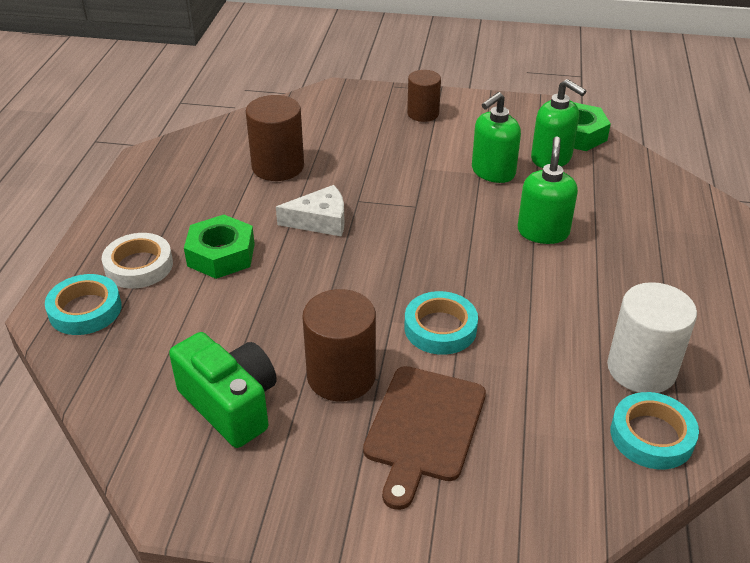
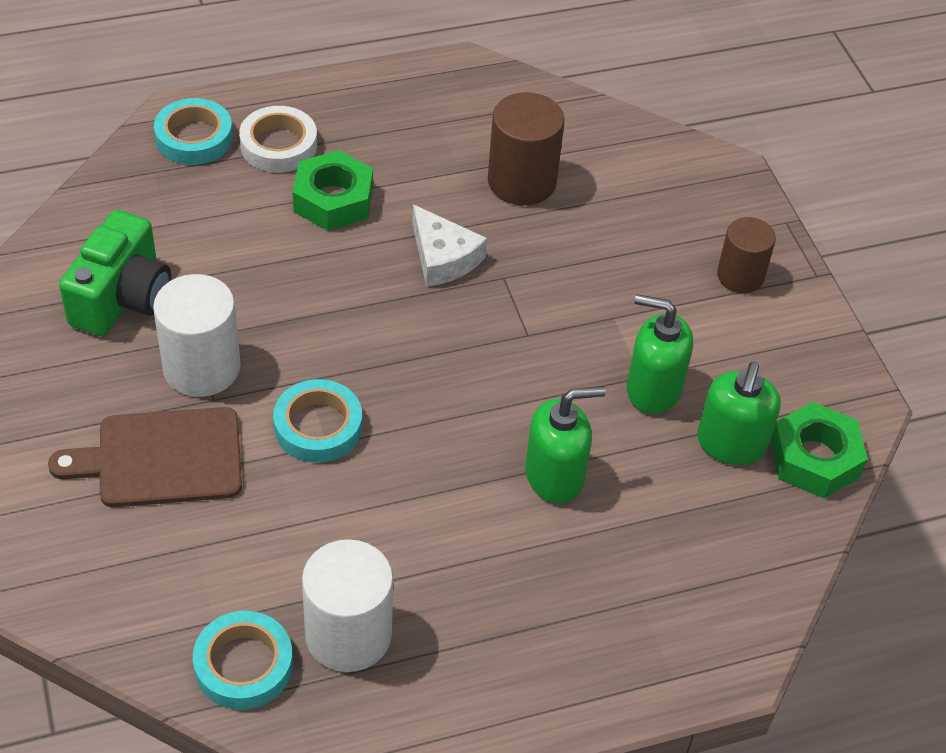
camera: 60 degrees right, 10 degrees up
(341, 376) = (201, 367): brown cylinder -> white cylinder

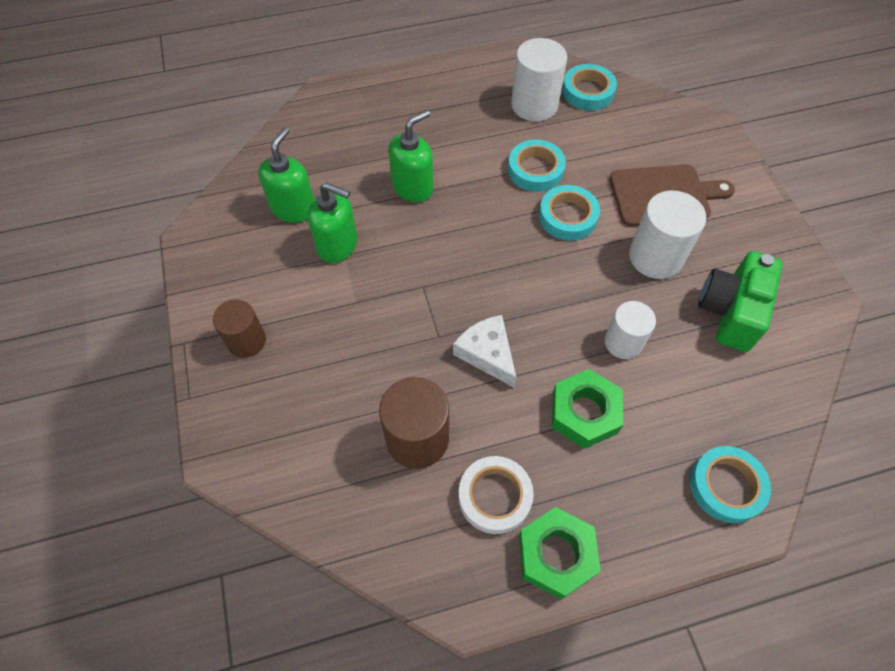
camera: 175 degrees left, 10 degrees up
(272, 266) = (623, 342): none -> white cylinder
(278, 145) = (645, 478): white tape -> white tape (494, 496)
(359, 504) = (535, 170): none -> turquoise tape
(555, 476) = (413, 187): green soap dispenser -> green soap dispenser turned 150 degrees clockwise
(814, 458) = (240, 199): green nut -> green nut (556, 555)

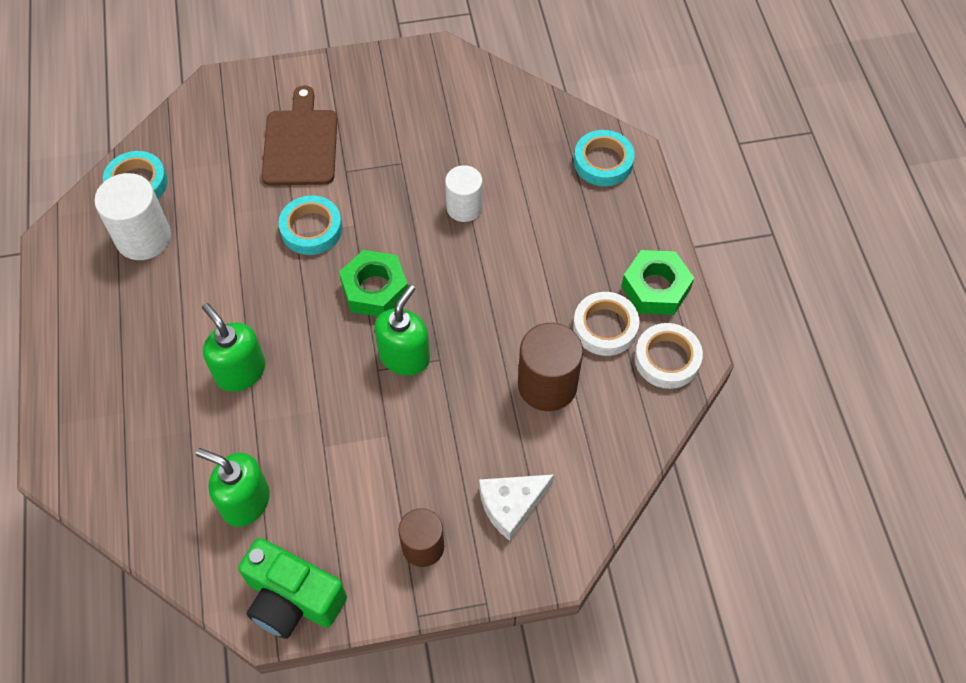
camera: 85 degrees left, 0 degrees up
(338, 245) = (309, 453): green soap dispenser -> green soap dispenser (404, 356)
(460, 570) = (667, 359): none -> white tape
(487, 353) = (464, 318): white cheese -> white cheese (511, 505)
(535, 170) = (241, 249): turquoise tape -> none
(584, 413) = (532, 249): green nut -> green nut (375, 289)
(655, 257) = (374, 165): white cylinder -> none
(730, 312) = (442, 122): green camera -> green camera (292, 599)

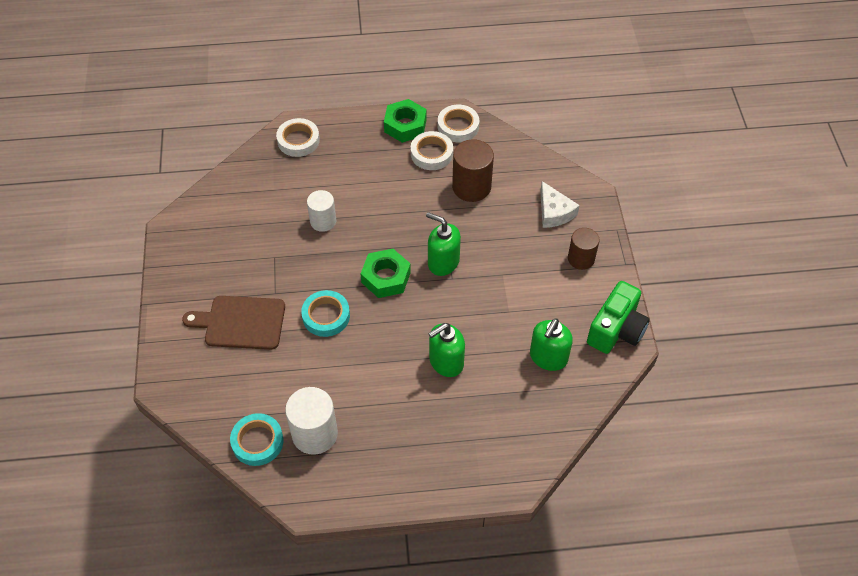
camera: 85 degrees left, 5 degrees down
(603, 162) = (298, 140): turquoise tape -> white tape

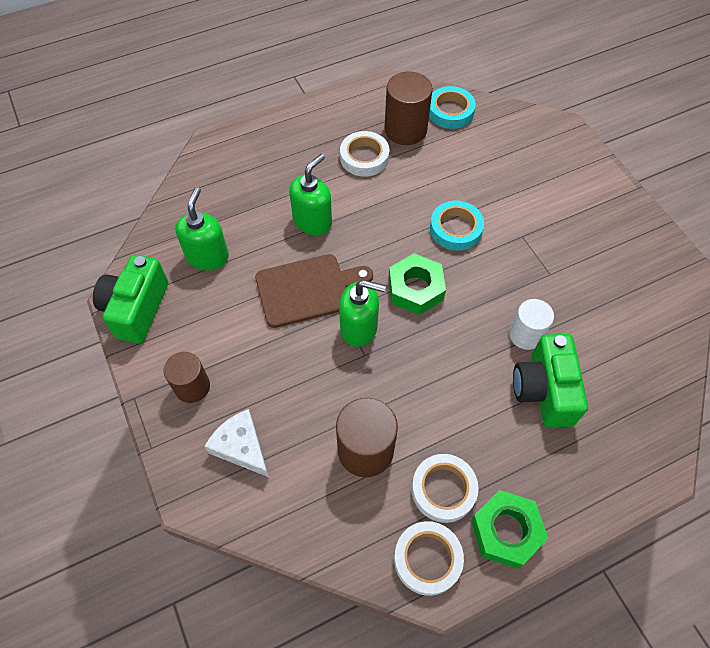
camera: 160 degrees right, 5 degrees up
(241, 323) = (534, 197): brown cutting board -> brown cutting board (307, 289)
(298, 140) = (635, 446): white tape -> white tape (364, 157)
(315, 434) = (405, 130): white cylinder -> brown cylinder
(334, 185) = (544, 390): none -> green camera

